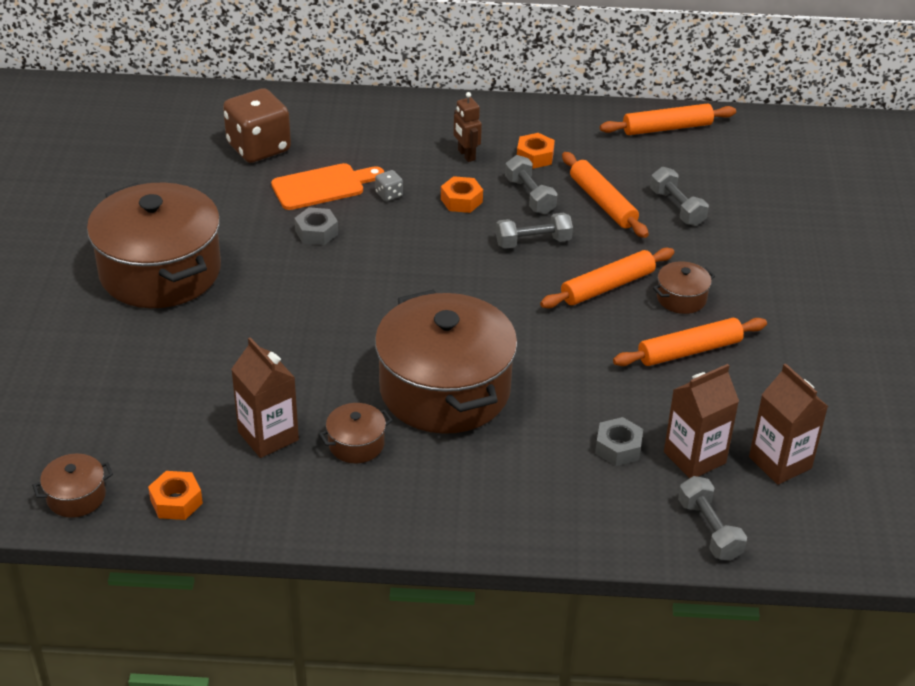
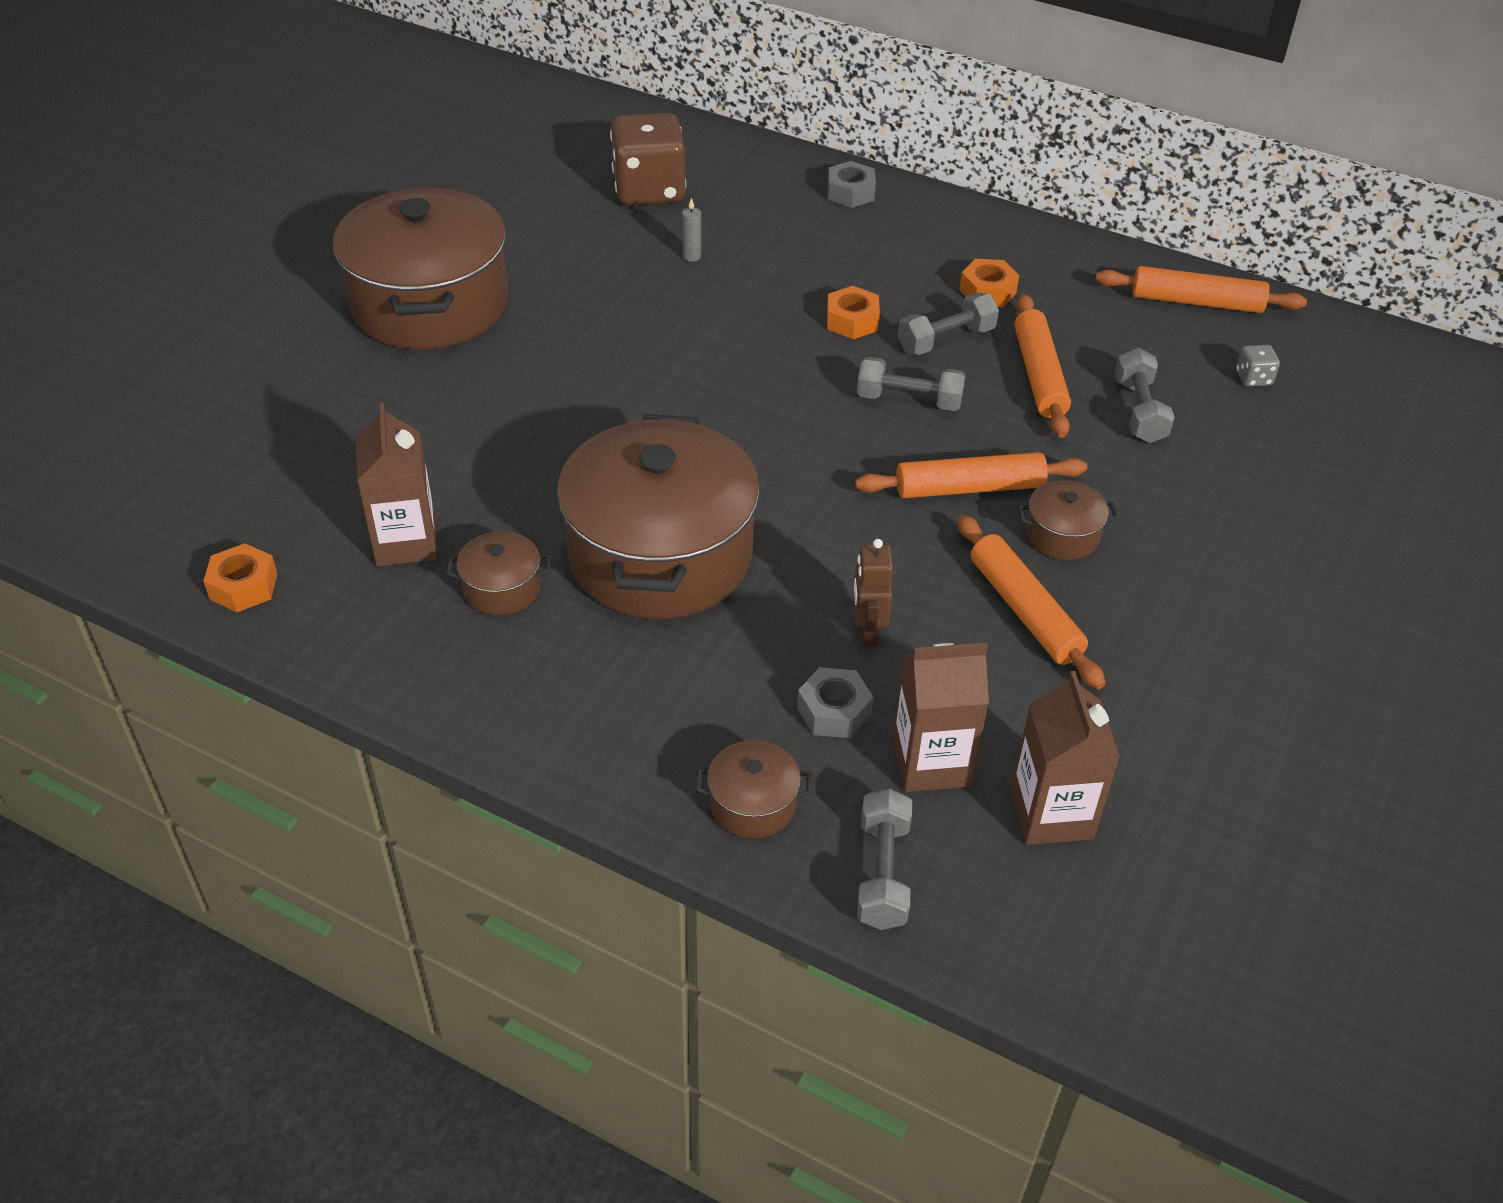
camera: 25 degrees right, 5 degrees up
(76, 496) = (141, 541): brown pot -> brown pot (753, 804)
(316, 232) = (644, 310): grey nut -> grey nut (850, 193)
(322, 186) = (691, 256): orange cutting board -> grey candle
(389, 195) = (765, 288): grey dice -> grey dice (1253, 378)
(466, 155) = (898, 266): brown robot -> brown robot (867, 631)
(530, 196) = (946, 340): grey dumbbell -> grey dumbbell turned 60 degrees clockwise
(689, 350) = (1025, 610): orange rolling pin -> orange rolling pin turned 60 degrees clockwise

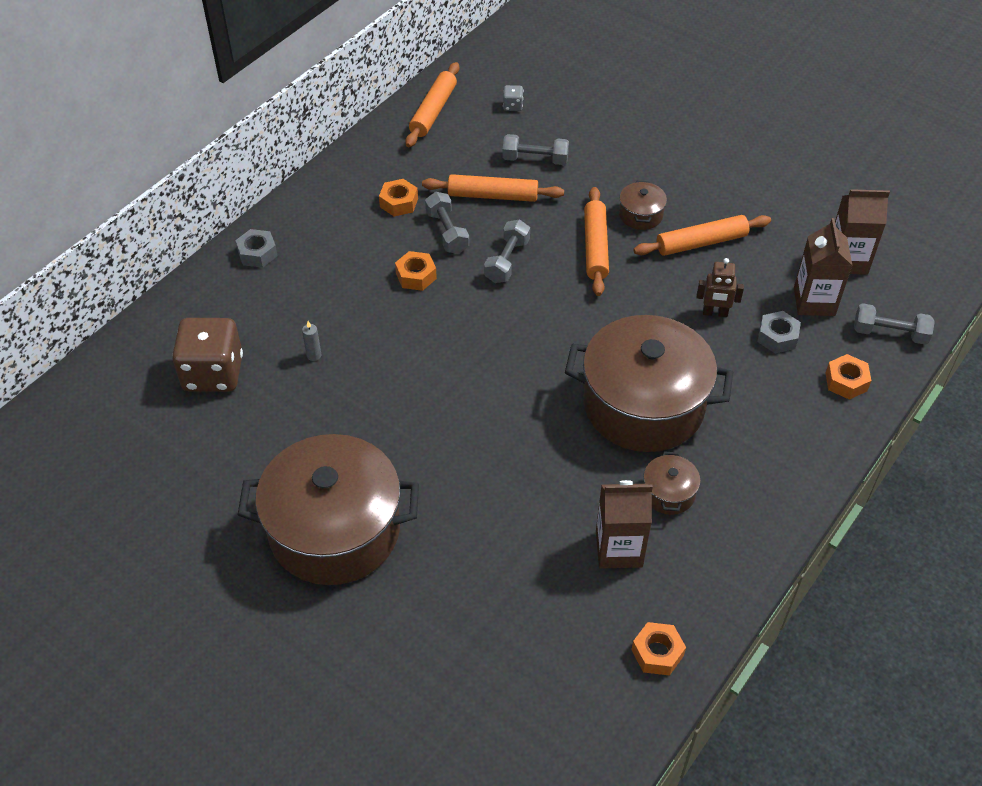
camera: 80 degrees left, 5 degrees up
(753, 804) = (846, 381): brown pot -> orange nut

